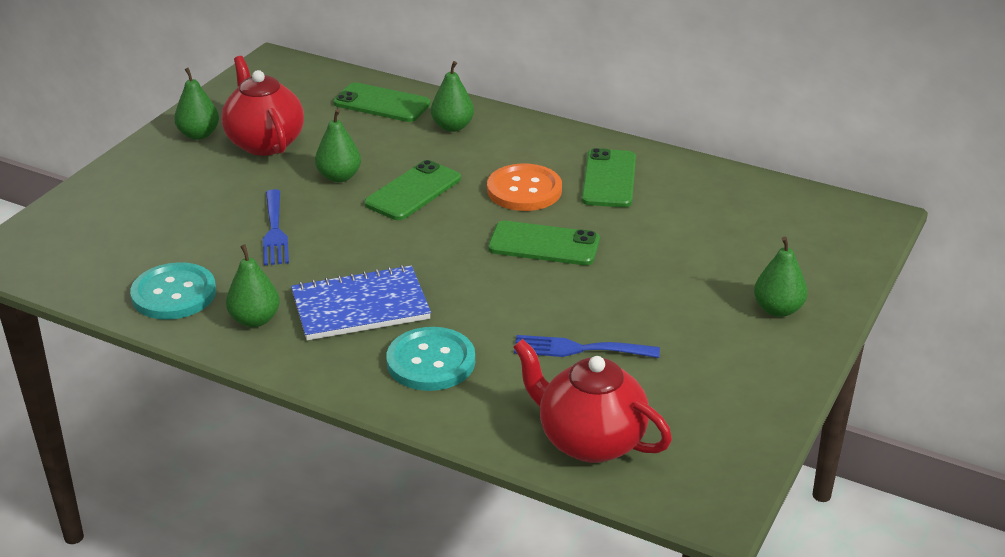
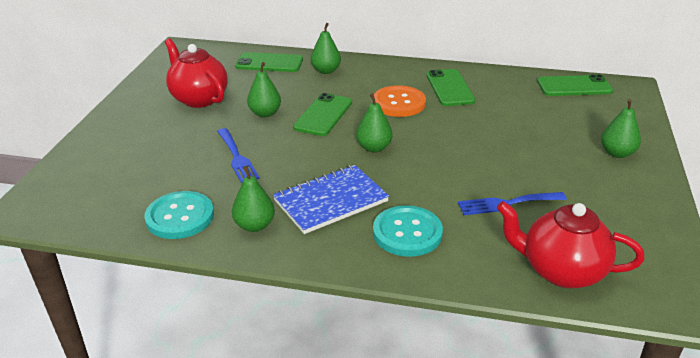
camera: 15 degrees left, 0 degrees up
(199, 134) = (147, 100): green pear -> green pear (374, 148)
(544, 244) = (435, 136): green phone -> green phone (574, 86)

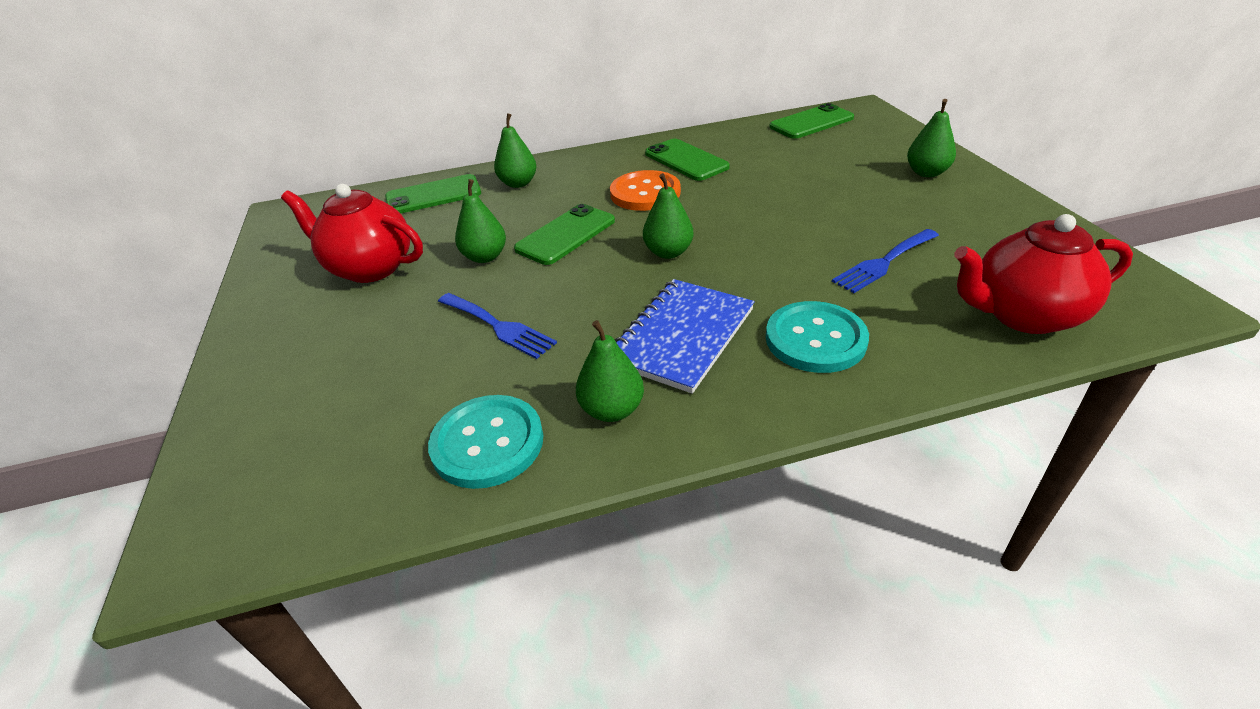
camera: 25 degrees left, 5 degrees up
(323, 115) = (565, 235): green phone -> green phone turned 45 degrees clockwise

